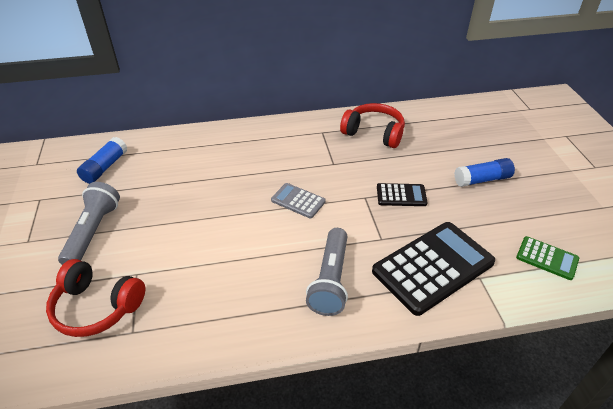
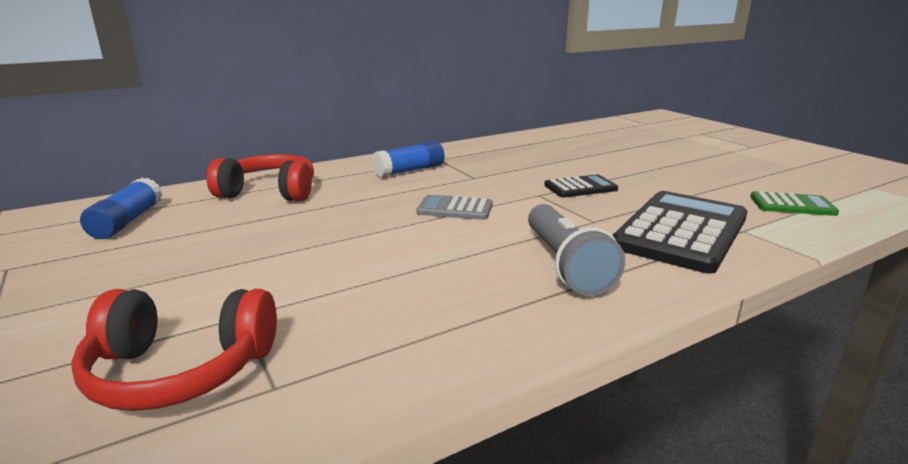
camera: 20 degrees left, 20 degrees down
(93, 232) = (133, 285): grey flashlight -> none
(374, 133) = (501, 152): red headphones -> red headphones (270, 192)
(482, 180) = (656, 166): blue glue stick -> blue glue stick (410, 170)

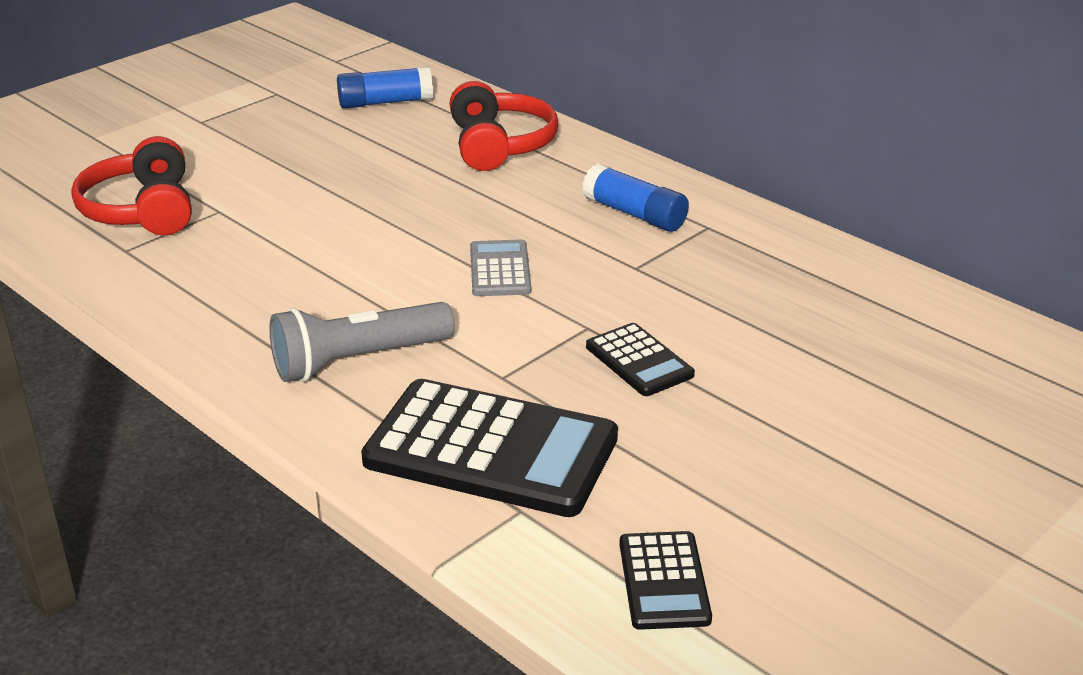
camera: 75 degrees right, 10 degrees up
(792, 205) = (664, 581): green calculator -> black calculator

